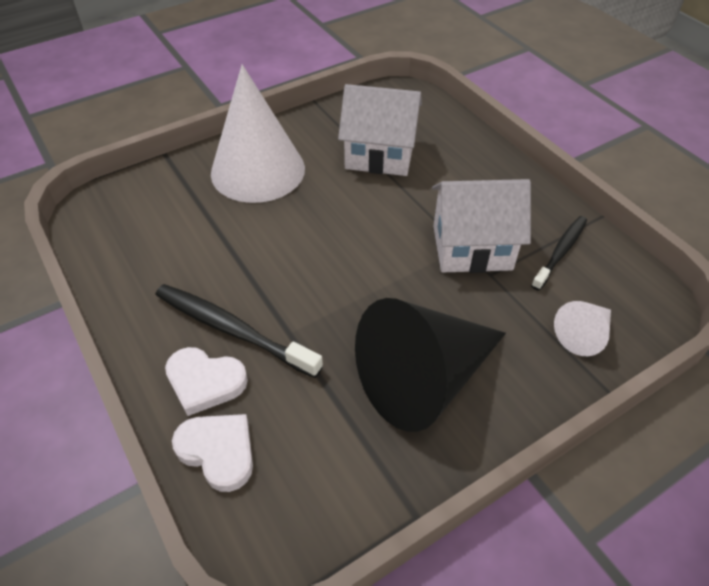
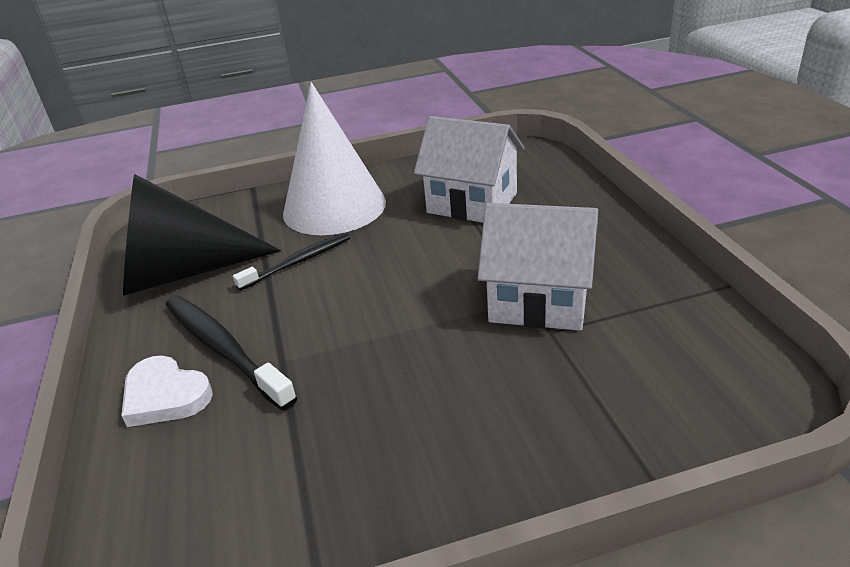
camera: 20 degrees right, 15 degrees down
(218, 451) = (135, 470): white heart -> none
(423, 379) = (411, 434): black cone -> black cone (182, 272)
(560, 252) = (655, 318): black toothbrush -> black toothbrush (298, 262)
(583, 335) = (649, 416): white cone -> none

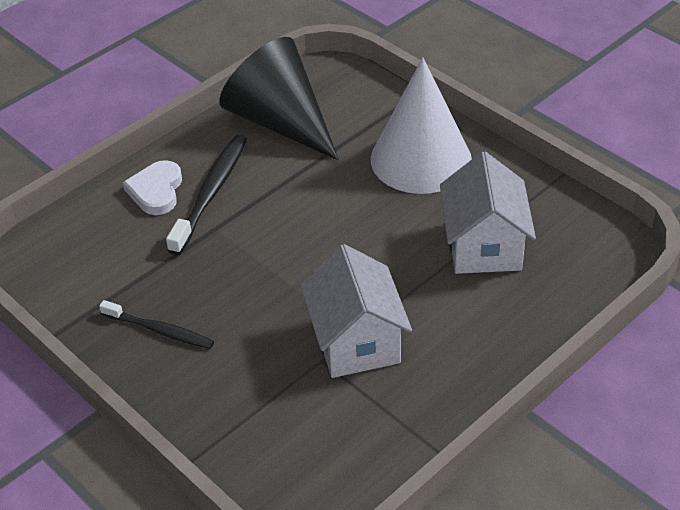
camera: 60 degrees right, 10 degrees up
(298, 262) = (329, 178): black toothbrush -> black toothbrush (160, 330)

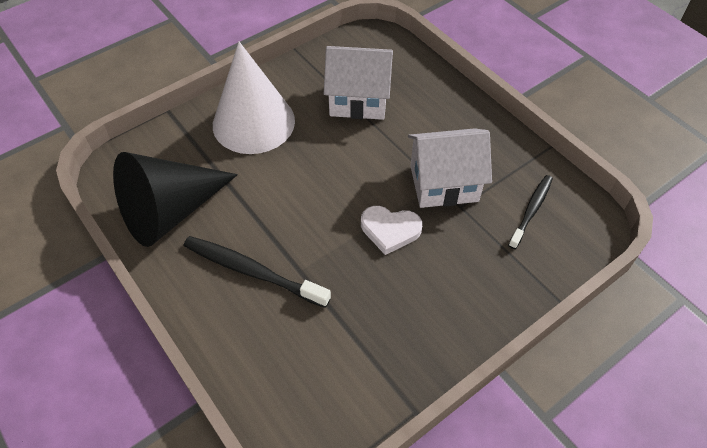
camera: 85 degrees left, 10 degrees up
(156, 191) = (236, 318): white heart -> white heart (390, 230)
(160, 330) = (419, 318): black toothbrush -> black toothbrush (531, 210)

